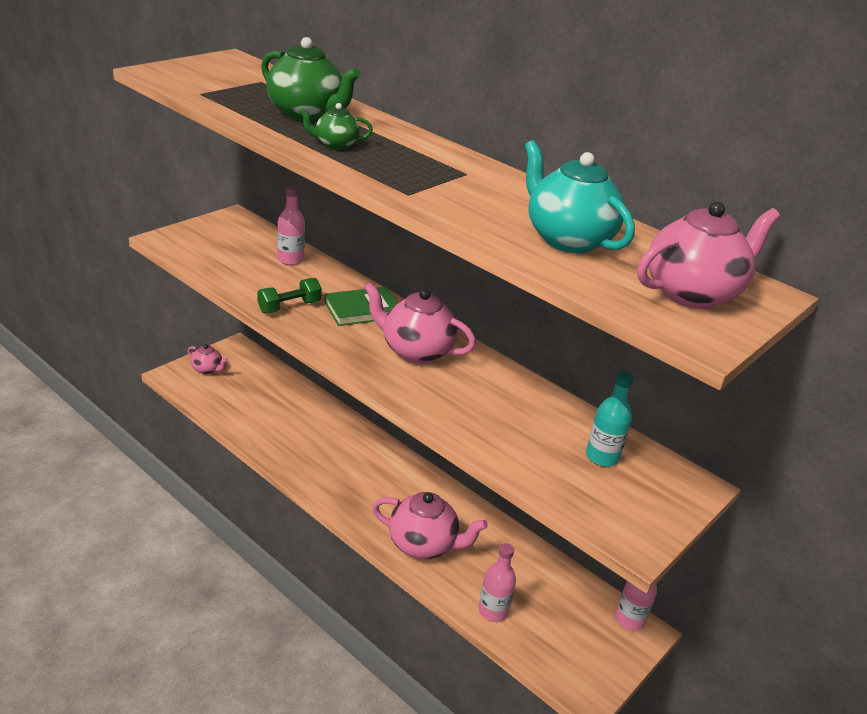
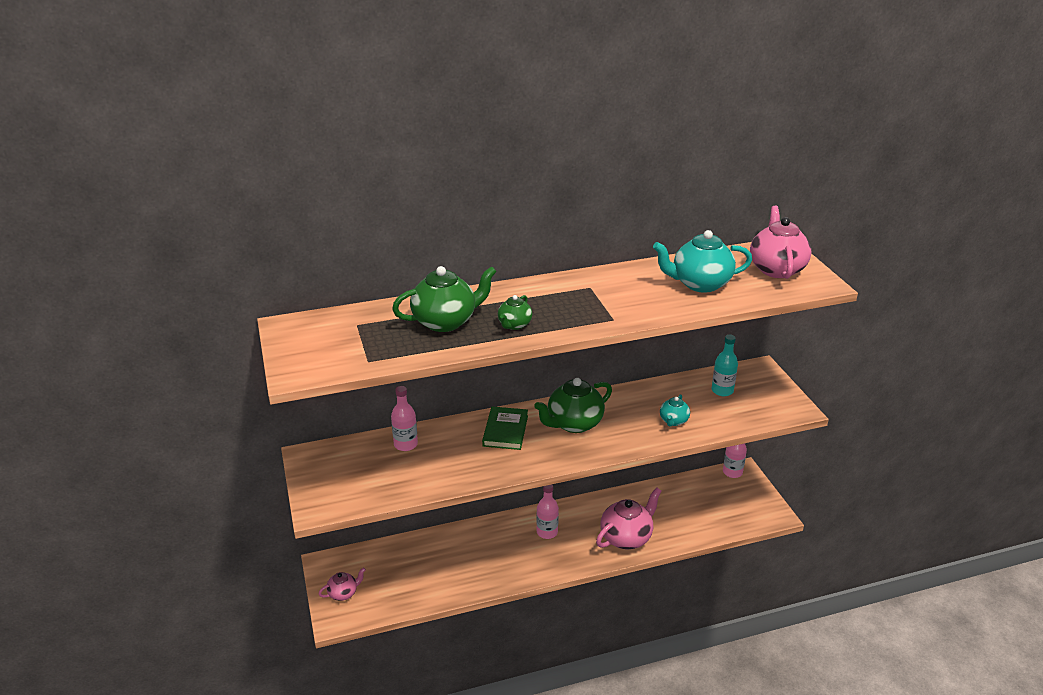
camera: 55 degrees left, 0 degrees up
(289, 307) = (478, 466): green dumbbell -> none
(415, 351) = (574, 424): pink teapot -> green teapot
(492, 426) = (673, 421): none -> turquoise teapot
(493, 611) = (699, 528): pink bottle -> pink bottle (547, 532)

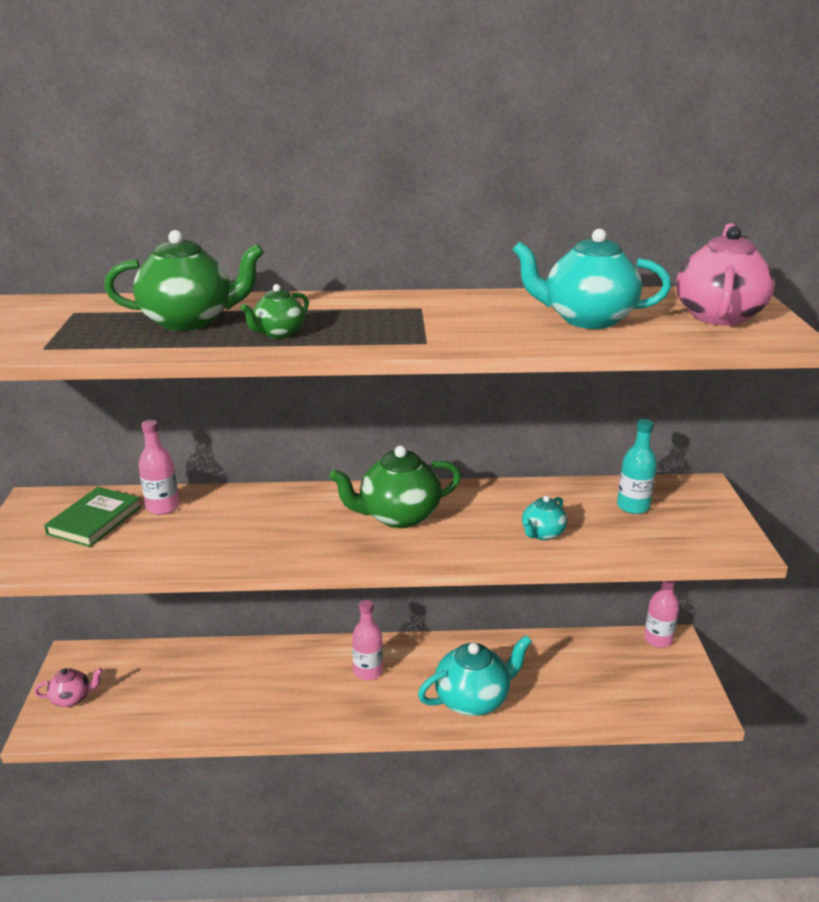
camera: 15 degrees right, 5 degrees down
(505, 431) = (301, 510): green book -> green book (95, 520)
(626, 537) = (473, 699): pink teapot -> turquoise teapot

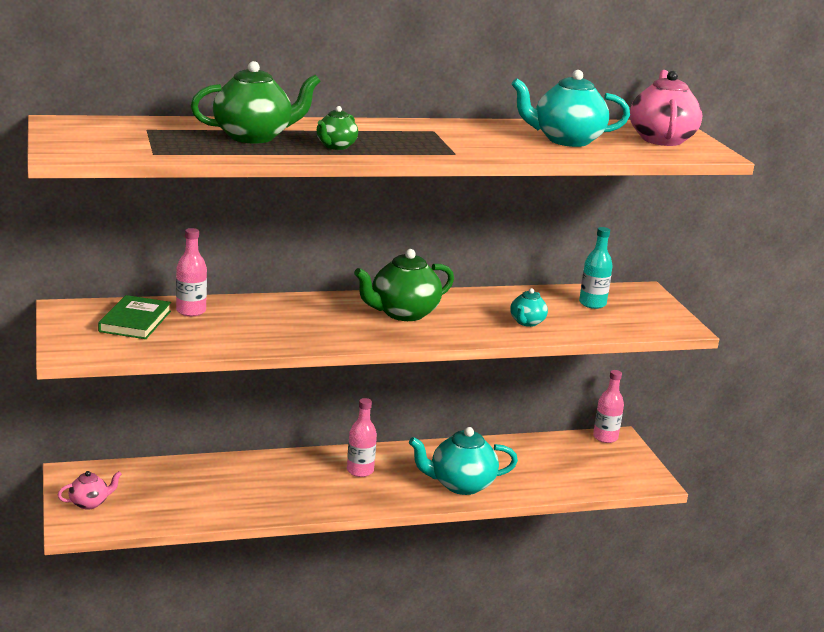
camera: 15 degrees left, 5 degrees down
(473, 699) = (460, 485): turquoise teapot -> turquoise teapot turned 150 degrees counterclockwise

